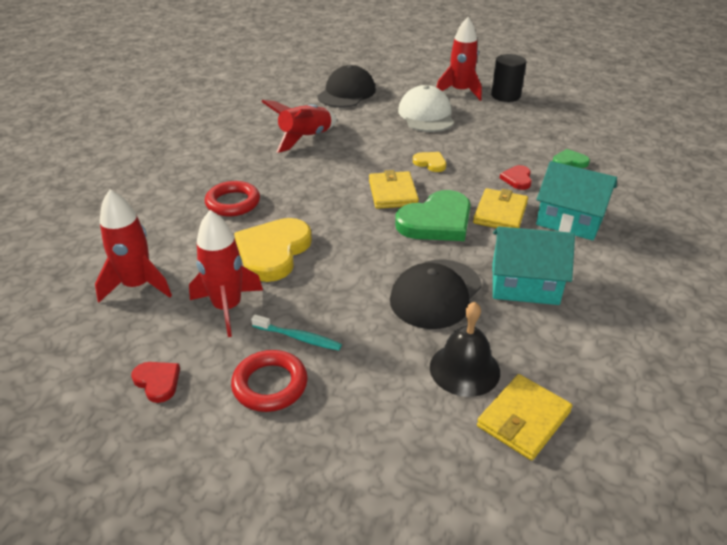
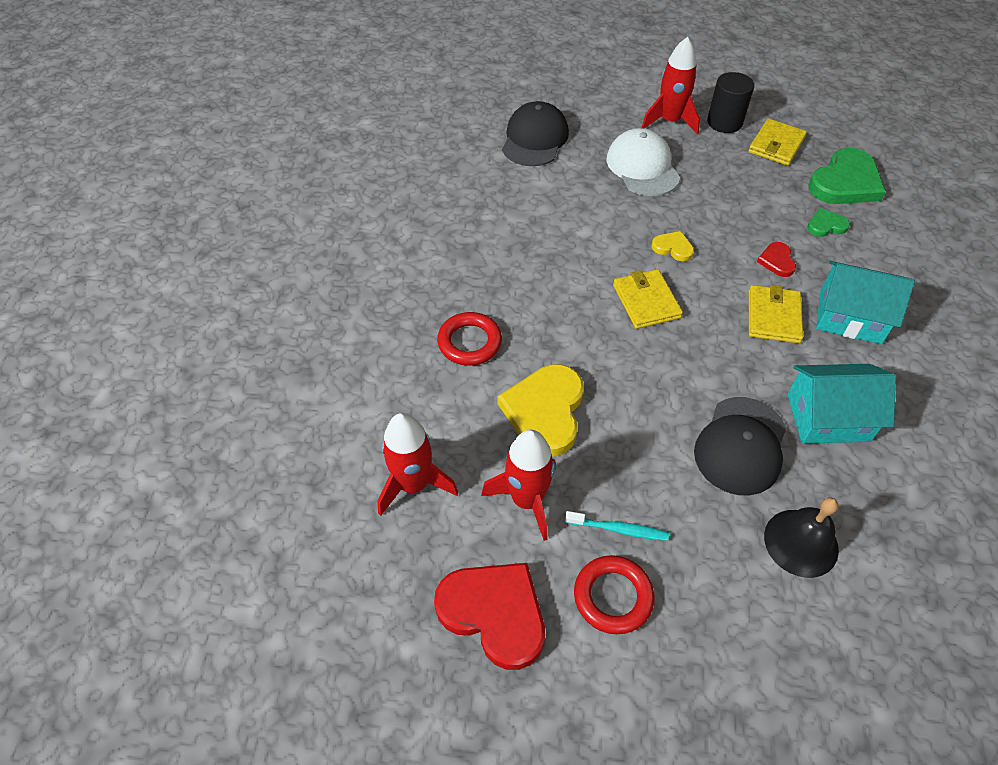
camera: 10 degrees left, 15 degrees up
(157, 382) = (494, 613): red heart -> red heart, size x2.06
(305, 138) = (513, 225): red rocket -> none
(436, 221) = (708, 339): green heart -> green heart (845, 182)
(523, 419) = (875, 596): yellow wallet -> yellow wallet (776, 145)

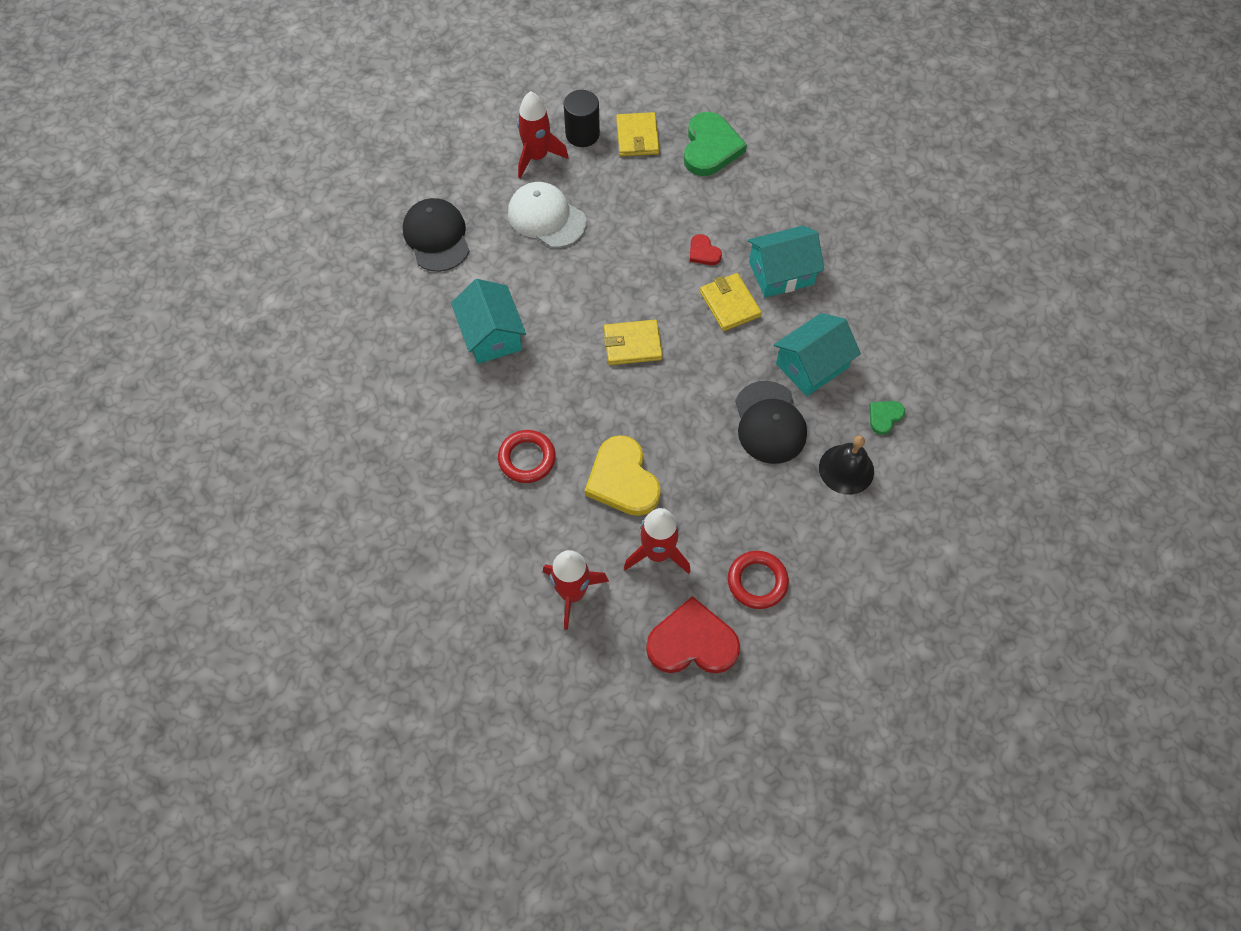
camera: 35 degrees left, 10 degrees up
(520, 230) = (491, 335): none -> turquoise house
(618, 529) = (730, 534): turquoise toothbrush -> none
(646, 301) = (632, 344): yellow wallet -> yellow wallet turned 45 degrees counterclockwise
(673, 248) = (621, 284): yellow heart -> none
(826, 225) = (719, 198): green heart -> green heart (884, 417)

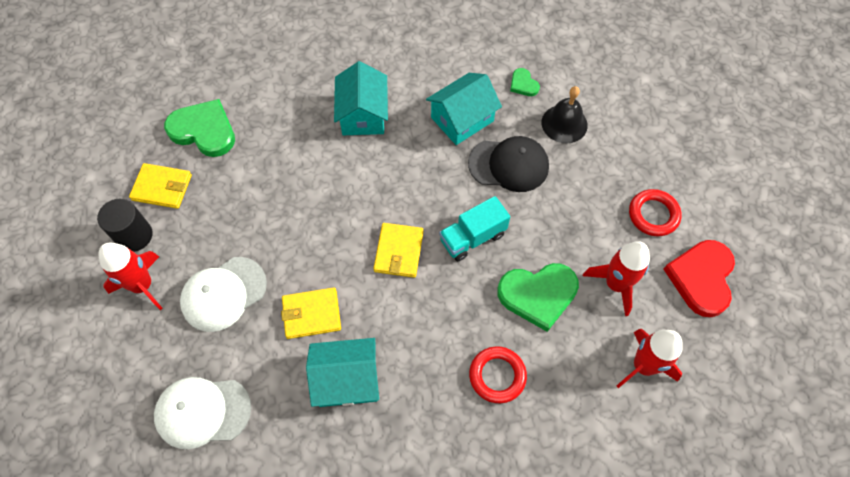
camera: 75 degrees left, 0 degrees up
(436, 237) = (203, 412): black cap -> white cap
(623, 480) = (538, 295): yellow heart -> green heart
(669, 406) = (472, 237): none -> turquoise truck
(703, 252) = (319, 167): red heart -> none
(729, 304) = (381, 162): yellow wallet -> yellow wallet (311, 314)
(811, 365) = (462, 119): turquoise house -> turquoise house turned 75 degrees clockwise

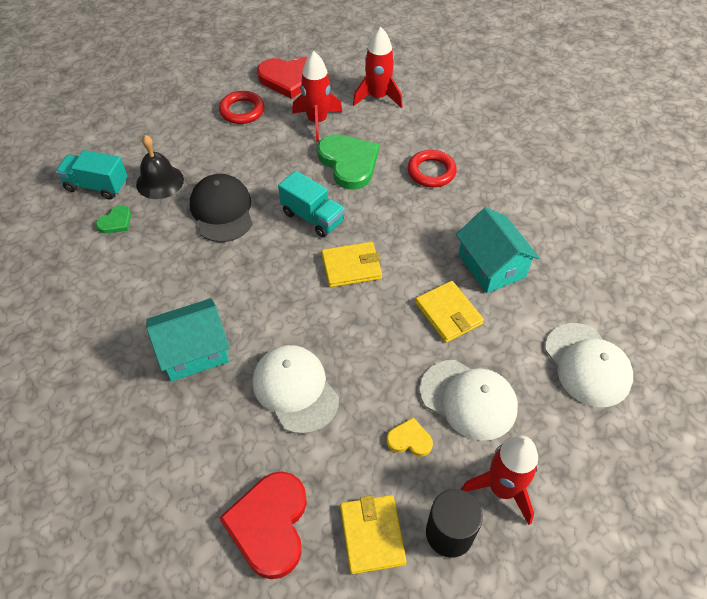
camera: 110 degrees left, 10 degrees down
(204, 130) = (269, 525): green heart -> red heart
(214, 236) = (409, 439): none -> yellow heart
(296, 172) = (295, 390): none -> white cap
(462, 119) = (175, 260): turquoise house -> none
(574, 76) = (97, 186): none -> turquoise truck

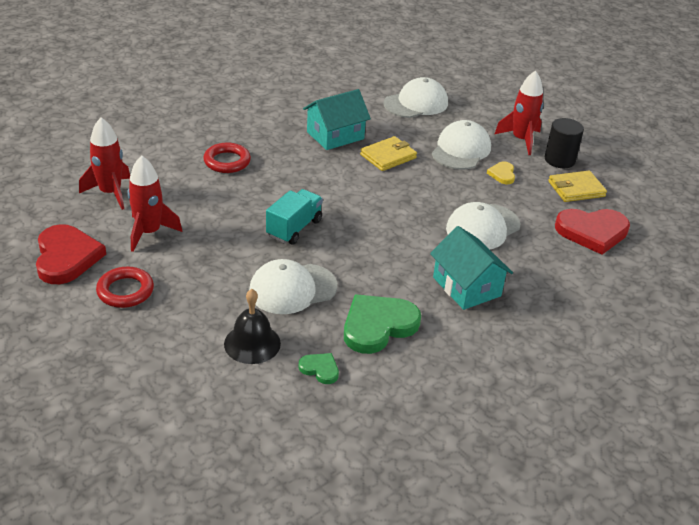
camera: 100 degrees left, 15 degrees down
(97, 186) = (263, 398): turquoise truck -> none
(222, 210) = (292, 289): black cap -> white cap
(349, 163) = (216, 209): green heart -> green heart (378, 326)
(351, 267) = (351, 204): yellow wallet -> none

